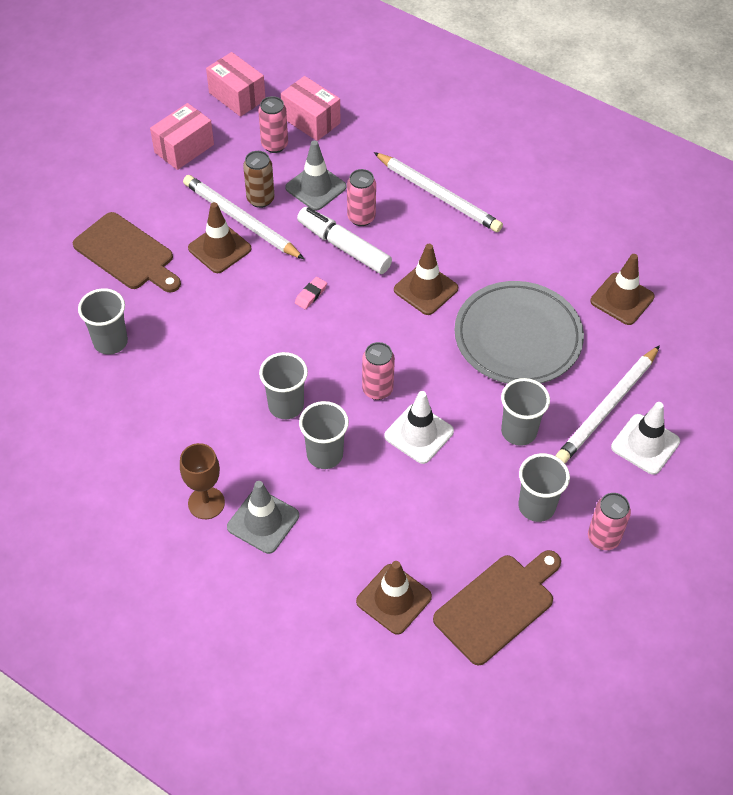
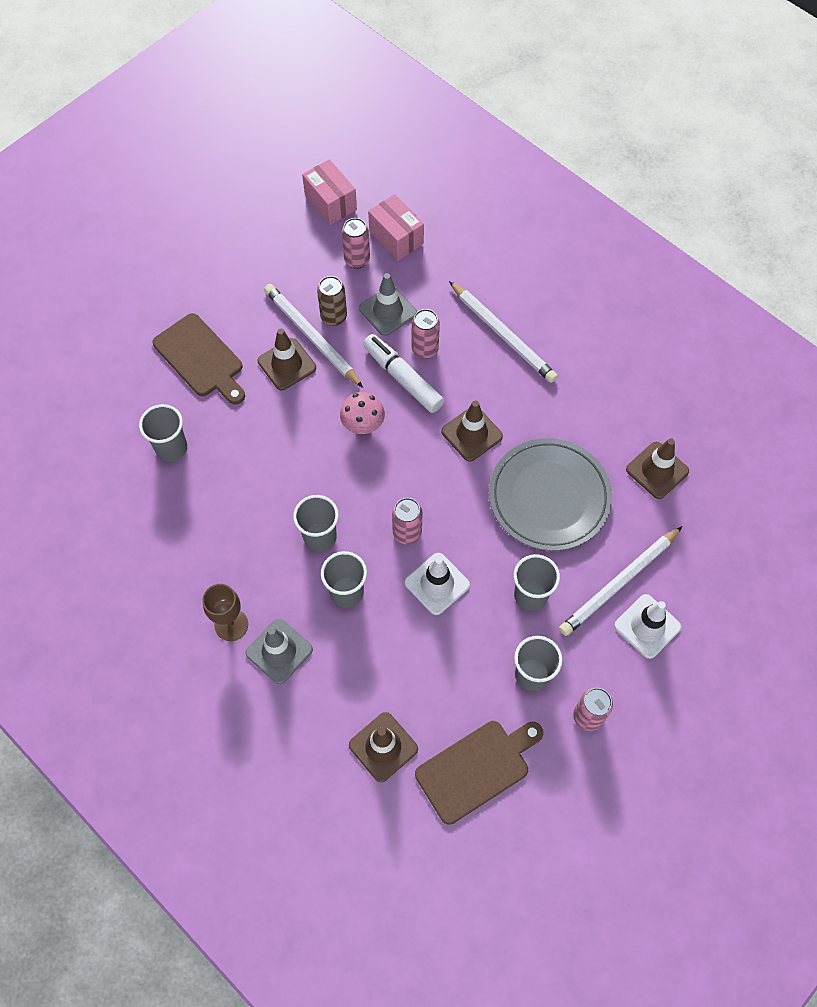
camera: 10 degrees right, 10 degrees up
(184, 148) = (271, 253): pink box -> none
(311, 295) = (363, 425): pink eraser -> pink mushroom

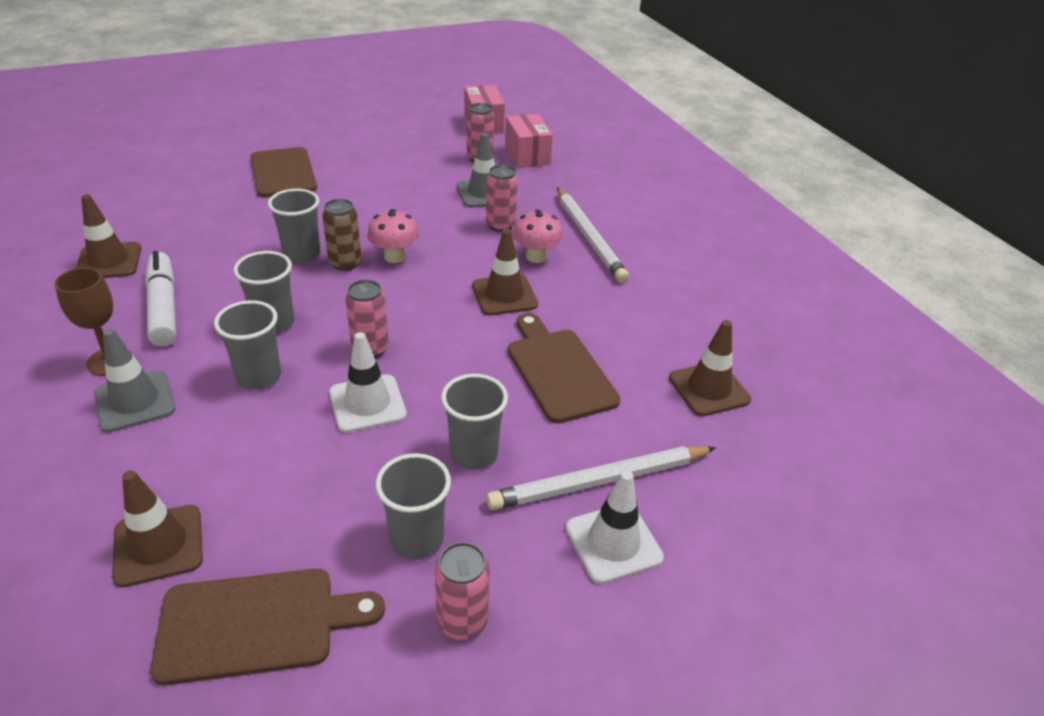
camera: 20 degrees right, 25 degrees down
(171, 448) = (197, 220): grey cup -> grey cup (302, 255)
(287, 364) = (357, 199): brown traffic cone -> brown traffic cone (109, 261)
(312, 337) = (397, 190): white pencil -> none
(334, 317) = (428, 184): brown can -> brown can (345, 263)
(403, 378) = (462, 238): white marker -> white marker (163, 307)
(473, 377) = (536, 257): none -> pink mushroom
(549, 497) = (558, 371): grey plate -> brown cutting board

